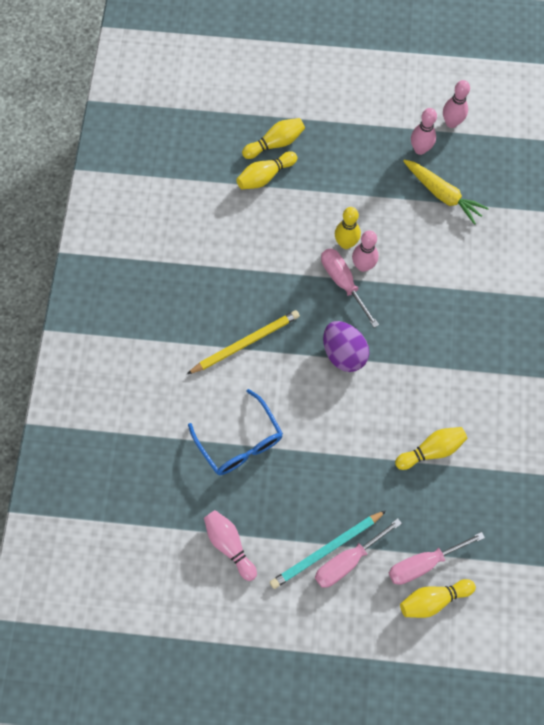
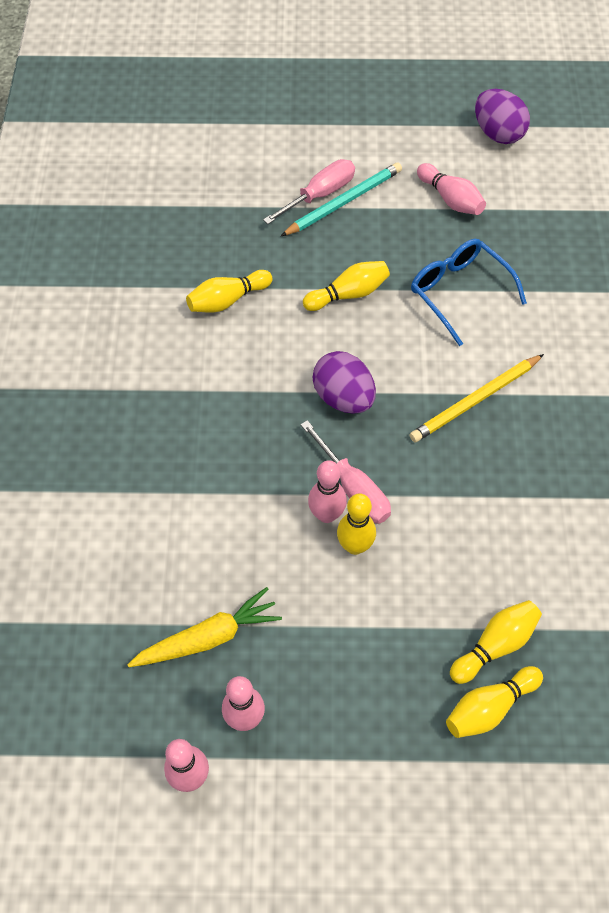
camera: 175 degrees right, 10 degrees down
(169, 626) = (497, 134): none -> purple egg
(424, 563) = (236, 198): pink screwdriver -> none
(433, 599) = (226, 170): yellow bowling pin -> yellow bowling pin (348, 294)
(442, 194) = (208, 637): yellow carrot -> yellow carrot turned 120 degrees clockwise

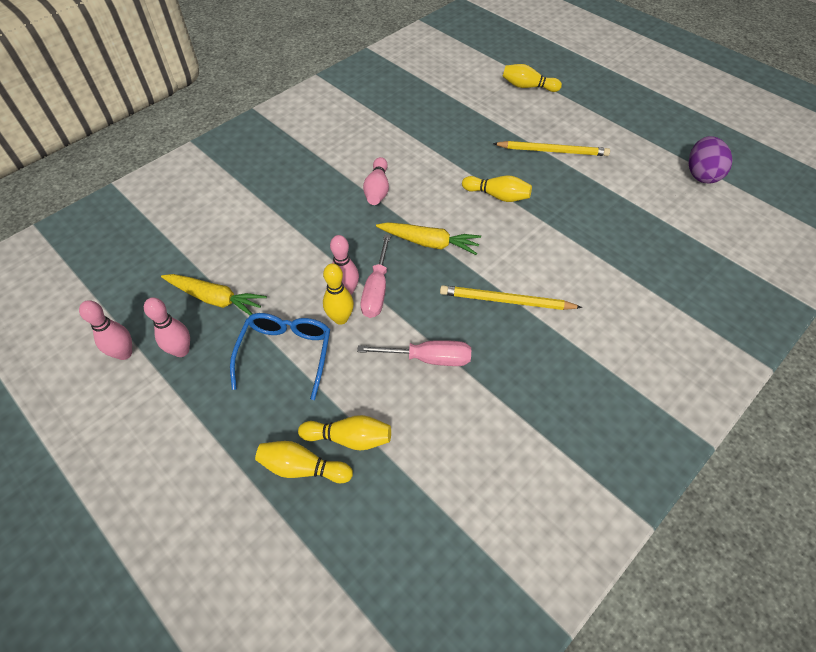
camera: 45 degrees right, 5 degrees down
(228, 300) = (427, 156): yellow bowling pin -> yellow bowling pin (528, 87)
(319, 195) = (542, 139): pink screwdriver -> pink screwdriver (428, 358)
(343, 398) = (429, 243): purple egg -> yellow carrot
(344, 202) = (552, 151): turquoise pencil -> yellow pencil
(450, 199) = (623, 189): pink bowling pin -> pink bowling pin (377, 189)
(459, 292) = (568, 239): blue glasses -> blue glasses (286, 353)

